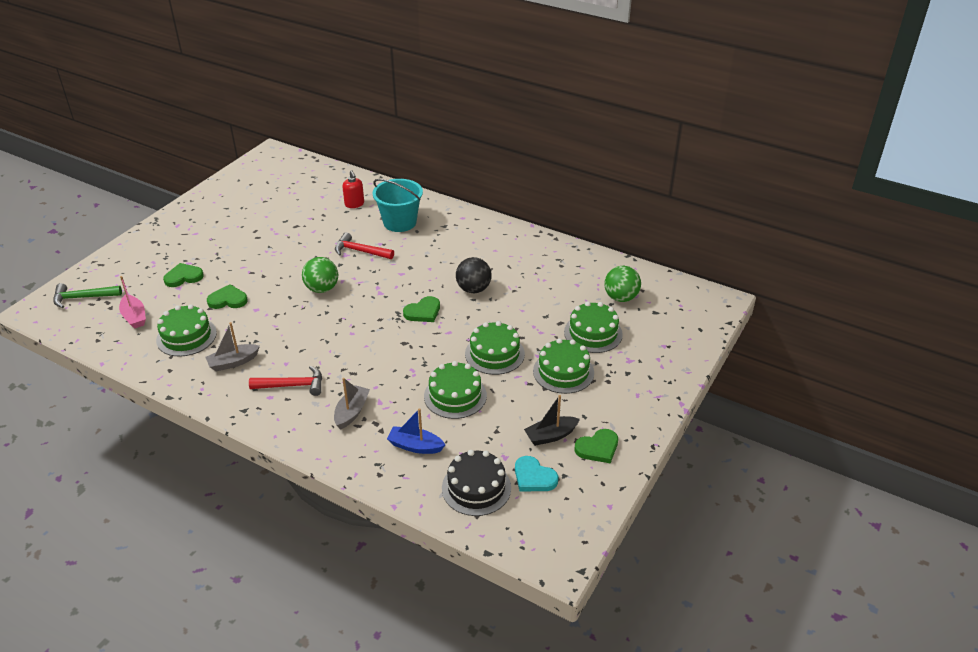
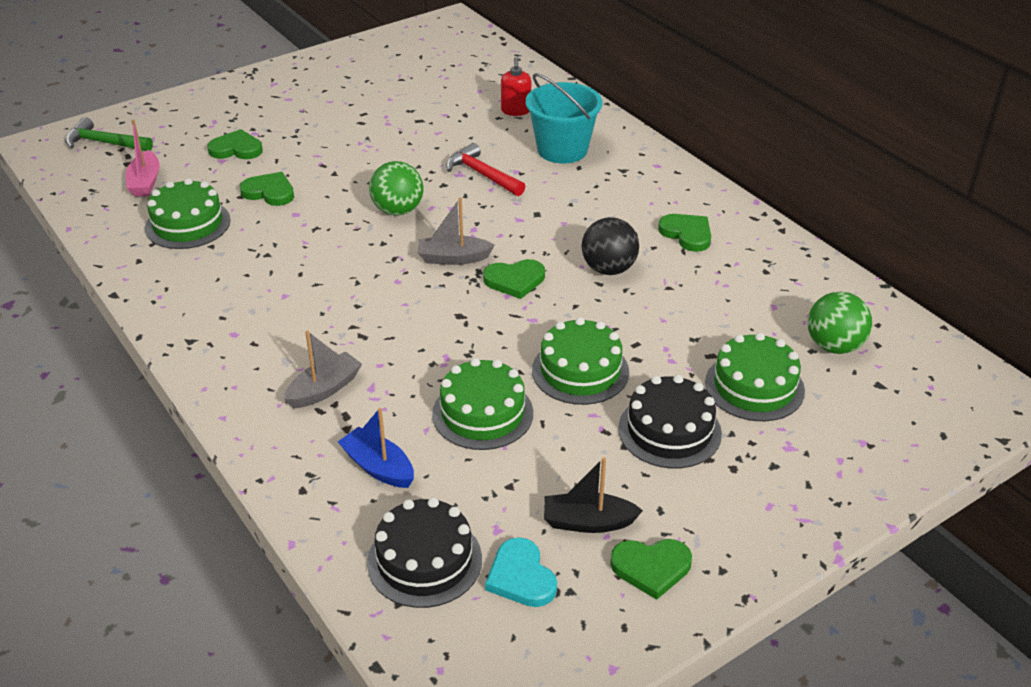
camera: 25 degrees right, 0 degrees up
(233, 362) = (220, 274): grey boat -> grey boat (453, 258)
(292, 385) = (272, 327): red hammer -> none
(505, 255) = (687, 234): none -> green heart
(563, 372) = (669, 431): green cake -> black cake

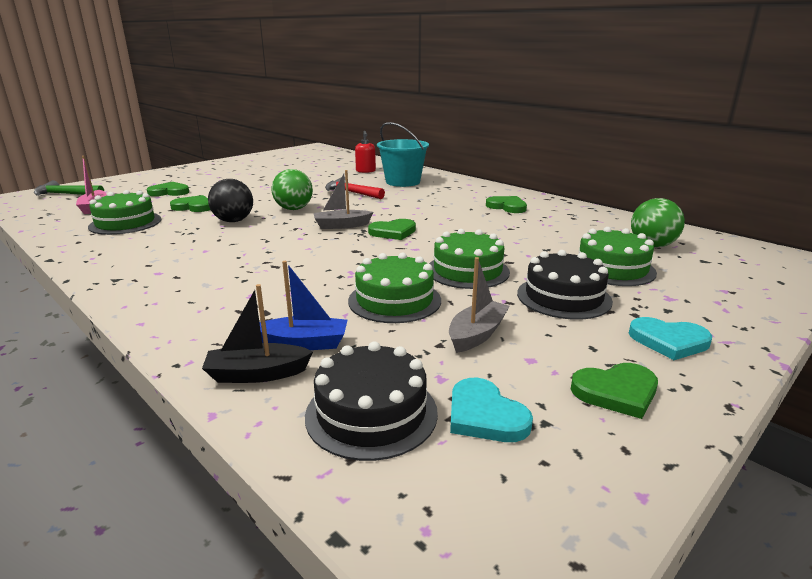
camera: 10 degrees left, 15 degrees down
(324, 389) = (243, 297): grey boat -> grey boat (477, 334)
(378, 467) = (304, 343): blue boat -> blue boat turned 150 degrees clockwise
(588, 522) = (530, 363): black boat -> black boat (257, 374)
(609, 269) = (461, 223): black ball -> black ball (233, 221)
(743, 511) = (669, 341): none -> turquoise heart

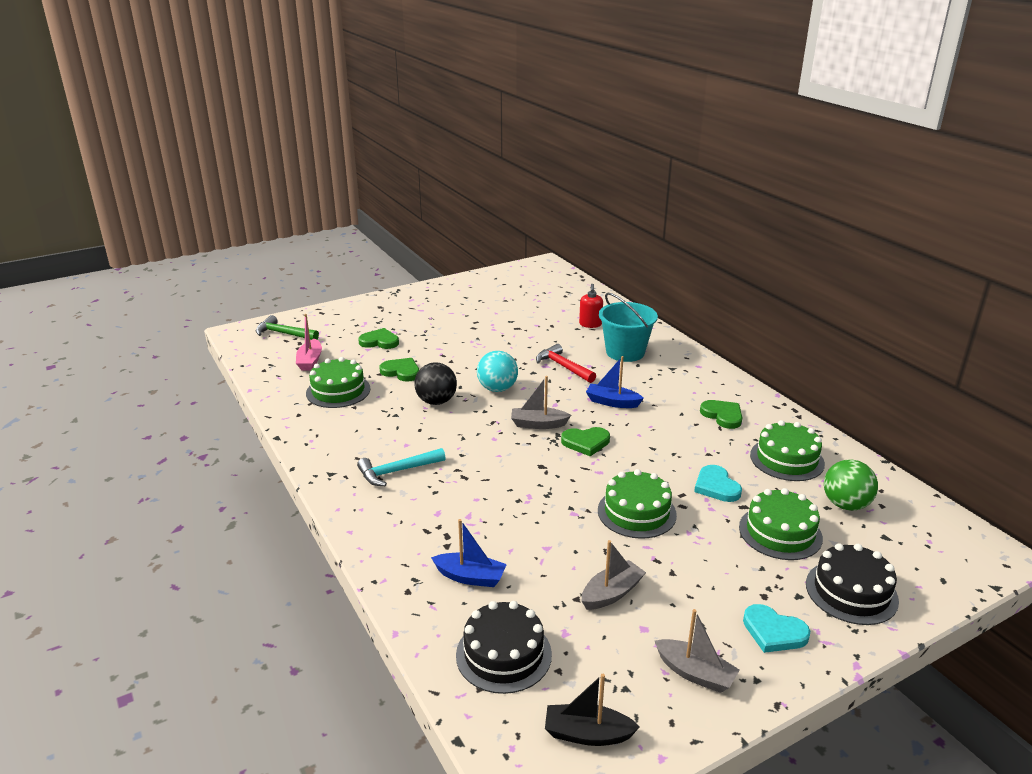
camera: 15 degrees right, 5 degrees up
(197, 270) = (397, 471): none -> turquoise hammer
(257, 374) = (430, 602): black boat -> black boat (587, 734)
(294, 209) = (497, 389): green ball -> turquoise ball
(394, 300) = (556, 540): green cake -> green cake (786, 459)
(406, 208) = (612, 402): none -> blue boat
(485, 415) = (584, 673): turquoise heart -> turquoise heart (716, 486)
(563, 297) = (710, 563): black cake -> black cake (851, 592)
(616, 392) = (695, 673): green heart -> grey boat

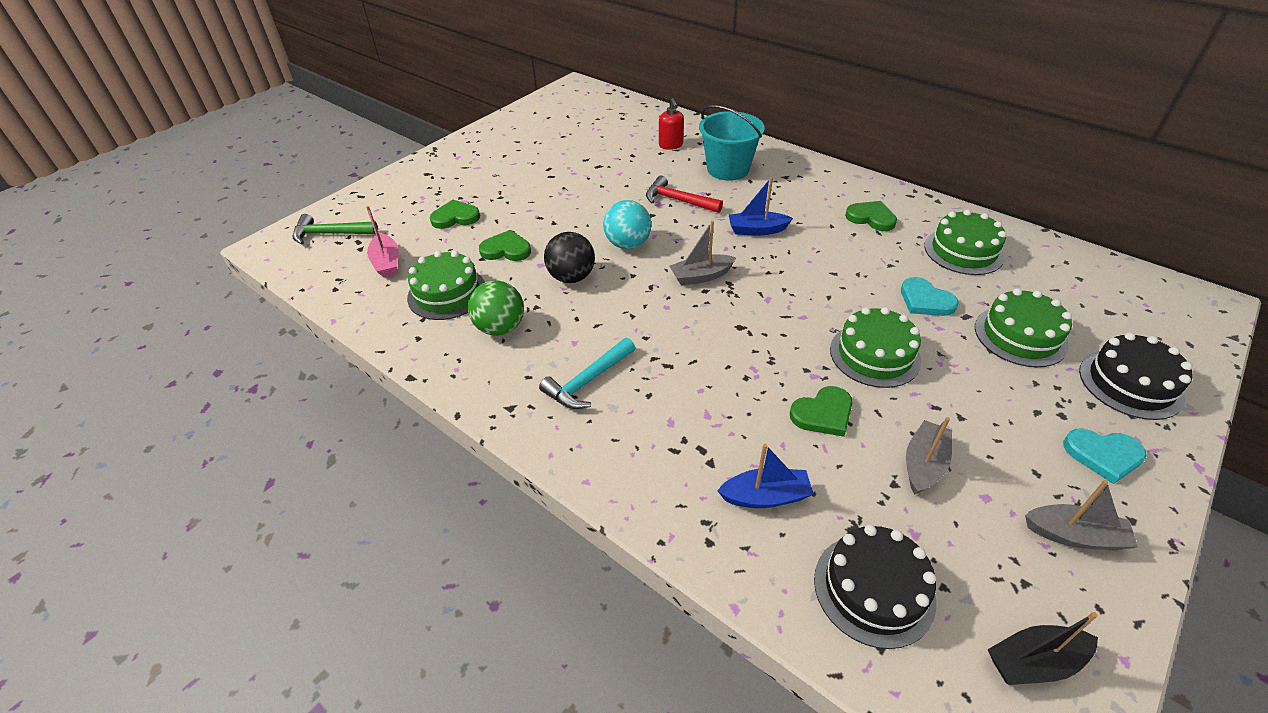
camera: 20 degrees left, 15 degrees up
(586, 442) = (765, 285): green heart -> green heart (823, 414)
(845, 505) = (1050, 286): green ball -> green ball (500, 328)

